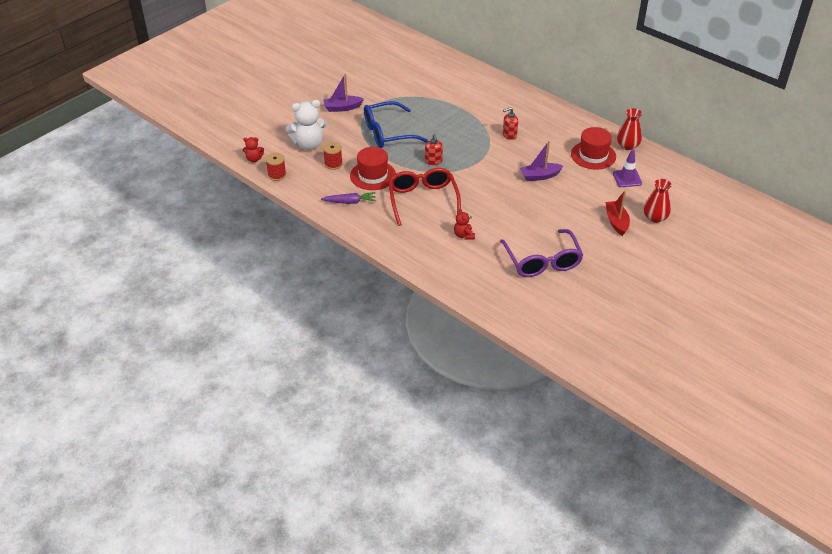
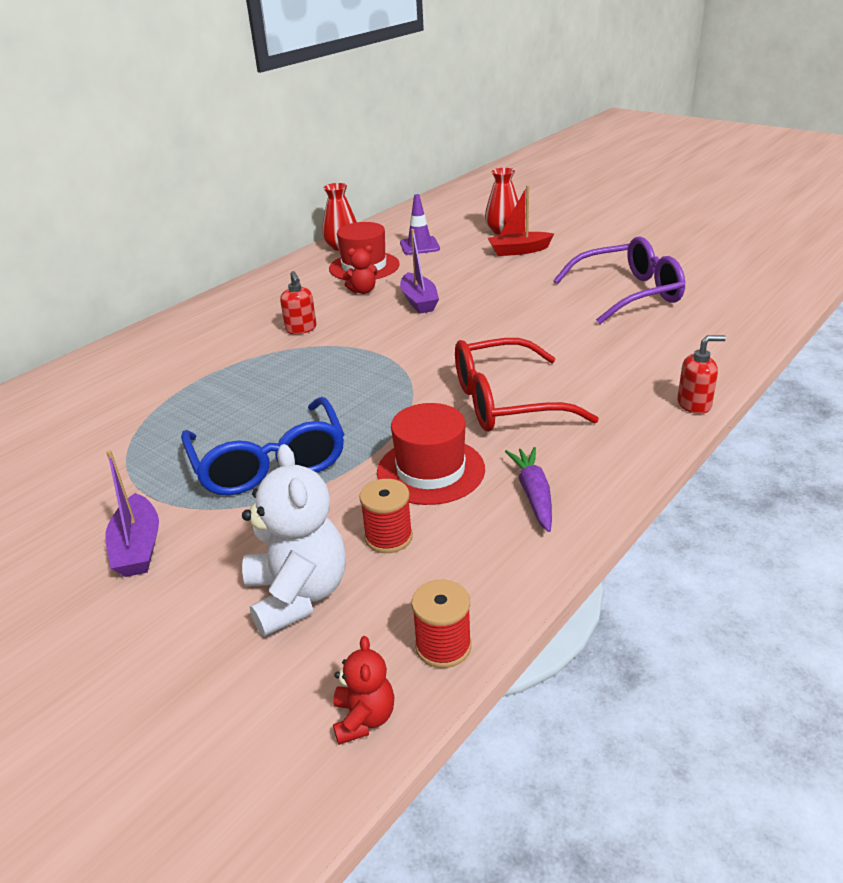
camera: 90 degrees left, 10 degrees down
(433, 161) = (378, 398): red soap dispenser -> red soap dispenser (694, 404)
(463, 235) = (594, 356): red teddy bear -> red teddy bear (363, 291)

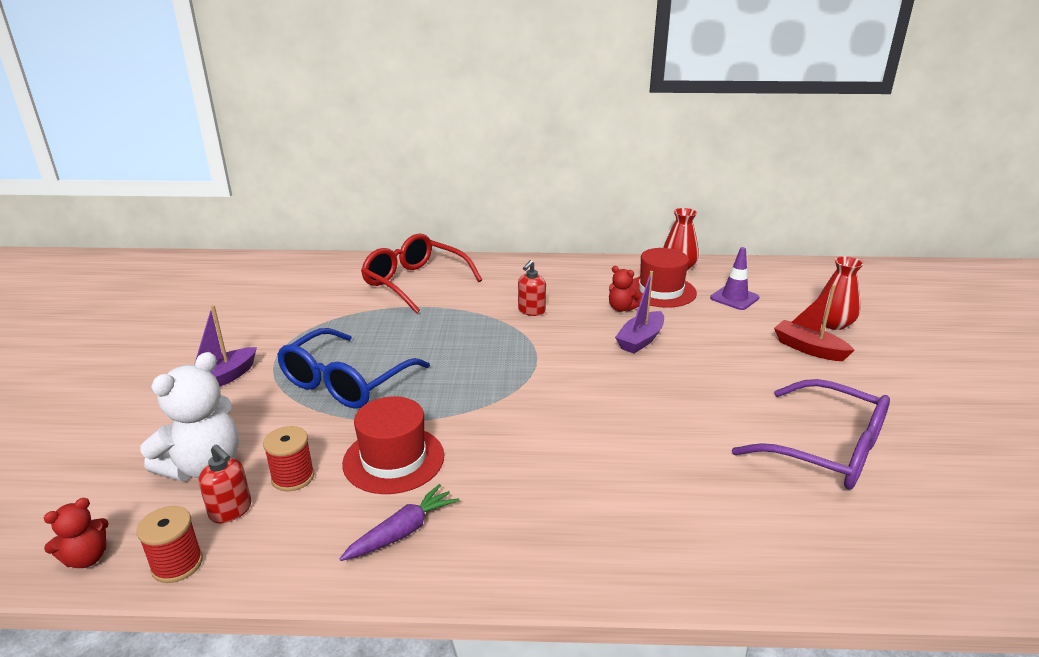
camera: 50 degrees right, 5 degrees down
(504, 402) = (530, 455): red glasses -> red glasses (414, 282)
(694, 404) = (654, 585): red soap dispenser -> red soap dispenser (231, 510)

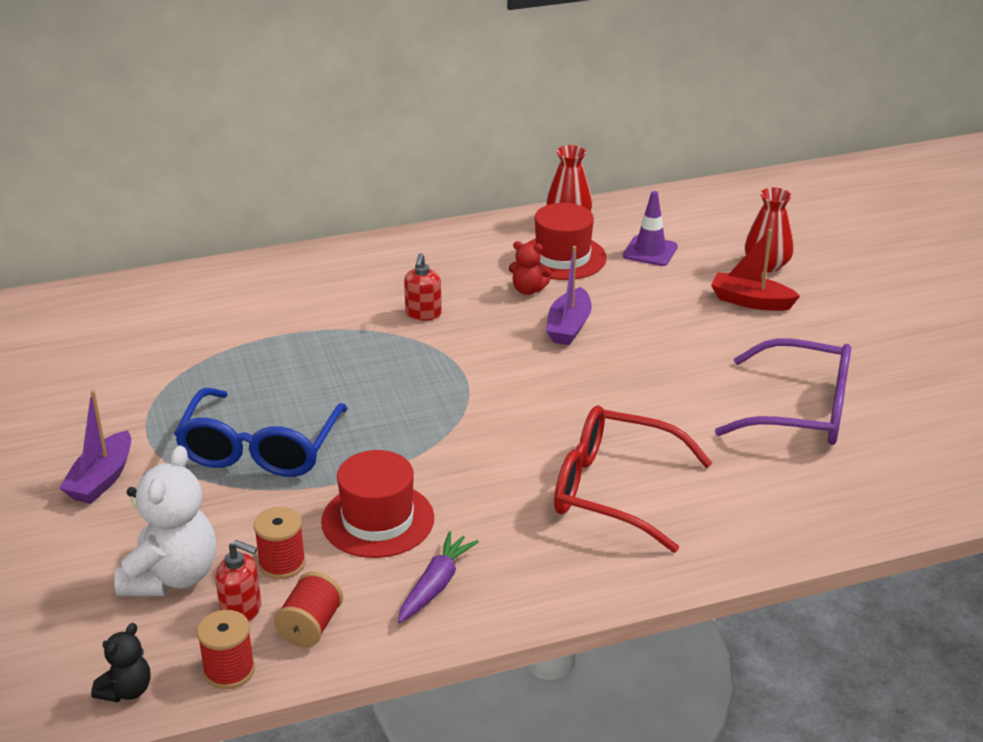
camera: 20 degrees left, 5 degrees up
(87, 558) = (126, 690): red teddy bear -> black teddy bear
(272, 541) = (310, 626): none -> red spool
(414, 282) = (250, 302): red glasses -> red glasses (613, 490)

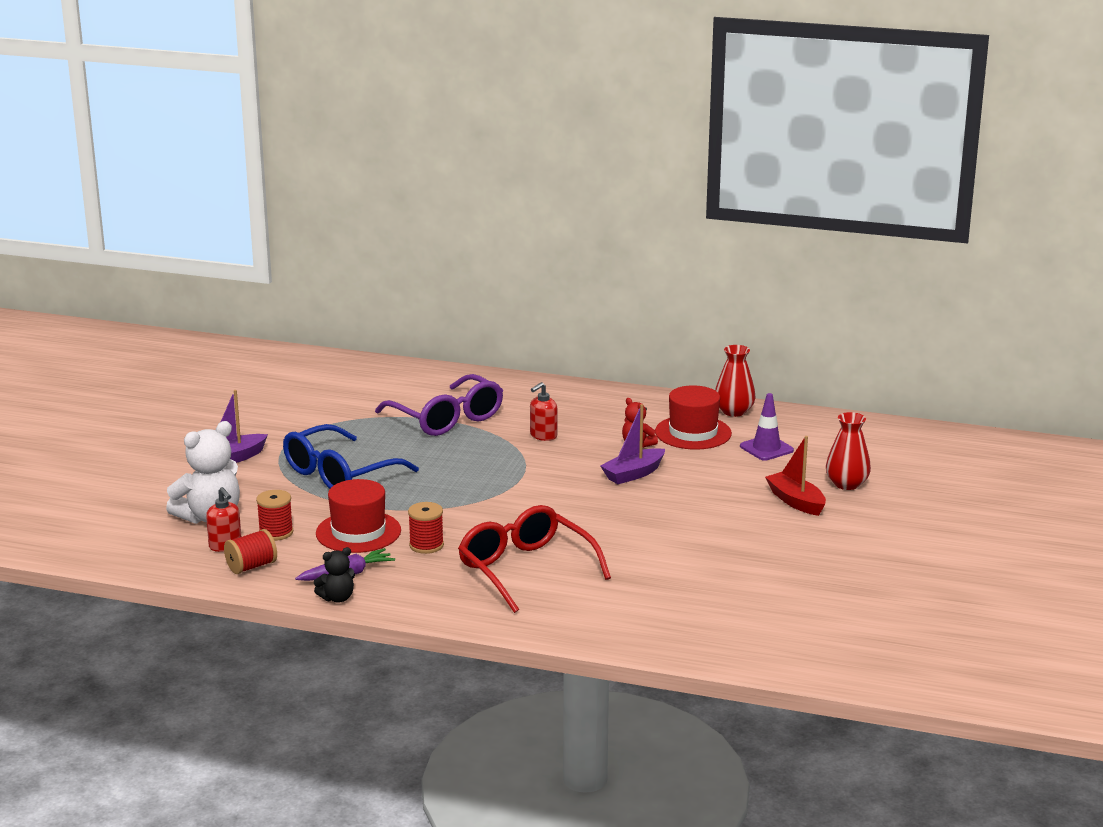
camera: 35 degrees right, 10 degrees down
(126, 690) = (123, 557): black teddy bear -> black teddy bear (337, 598)
(229, 670) = (184, 569): red spool -> red spool (426, 545)
(801, 410) = (727, 574): purple glasses -> purple glasses (447, 419)

